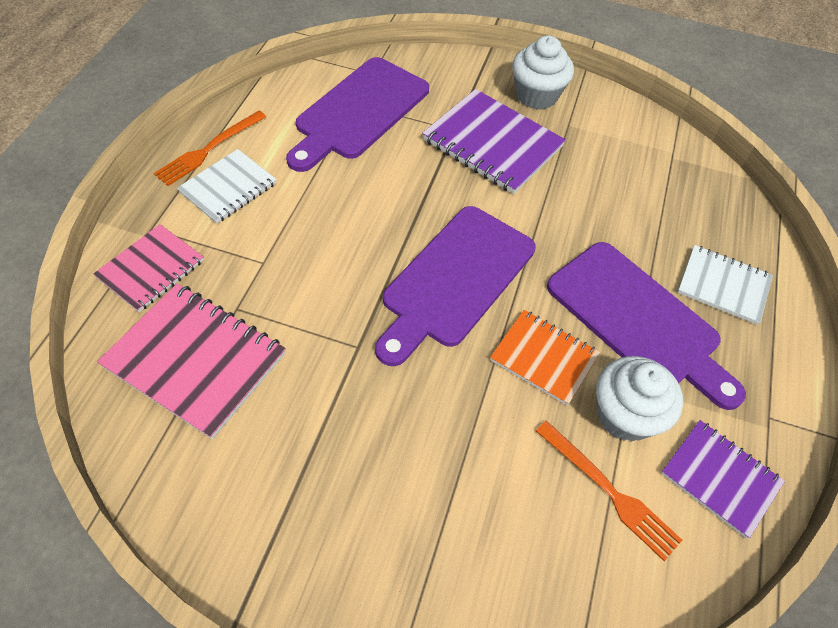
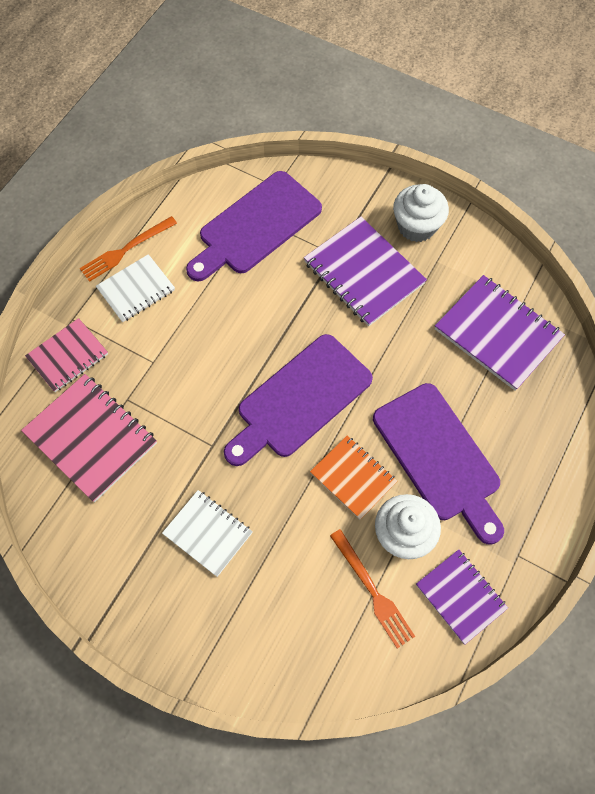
camera: 15 degrees right, 10 degrees up
(657, 185) = (497, 334): none -> purple notebook
(723, 286) = (521, 437): white notebook -> white notebook (208, 533)

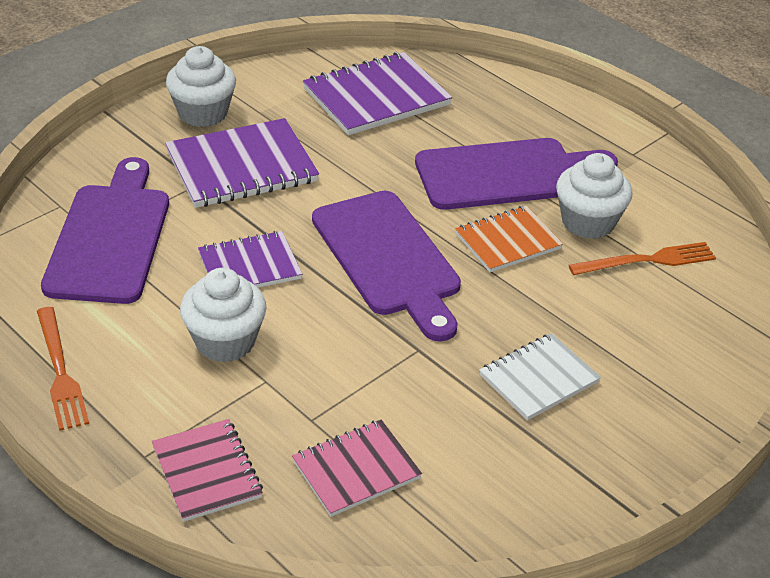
camera: 75 degrees left, 25 degrees down
(91, 438) = (356, 470): pink notebook -> pink notebook, size x0.63
(136, 289) = (136, 374): white notebook -> none
(180, 326) = (225, 341): none -> white cupcake
(255, 226) = (111, 237): purple cutting board -> purple cutting board turned 150 degrees counterclockwise
(460, 596) = (668, 201): purple notebook -> purple notebook (249, 266)

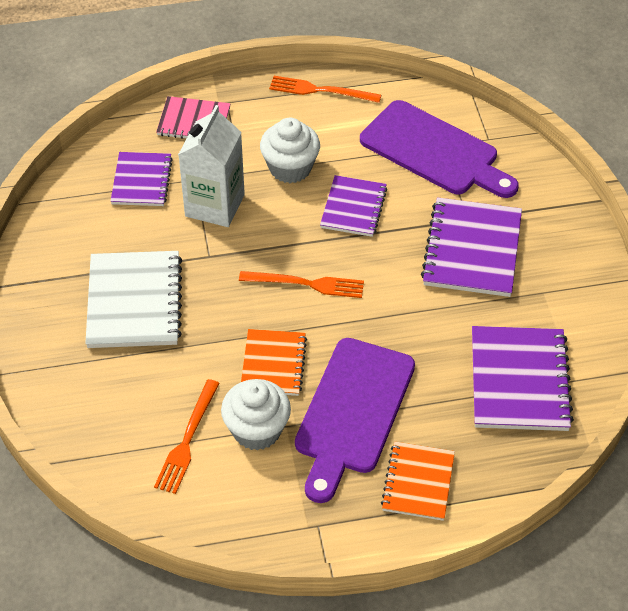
camera: 125 degrees right, 10 degrees up
(203, 113) = (562, 256): white cupcake -> none
(339, 380) = (215, 205): none -> white carton
(356, 470) = (141, 181): pink notebook -> purple notebook
(388, 259) = (306, 284): purple cutting board -> orange fork
(534, 117) = (418, 482): none -> orange notebook
(539, 379) = (134, 302): white notebook -> white notebook, size x1.58

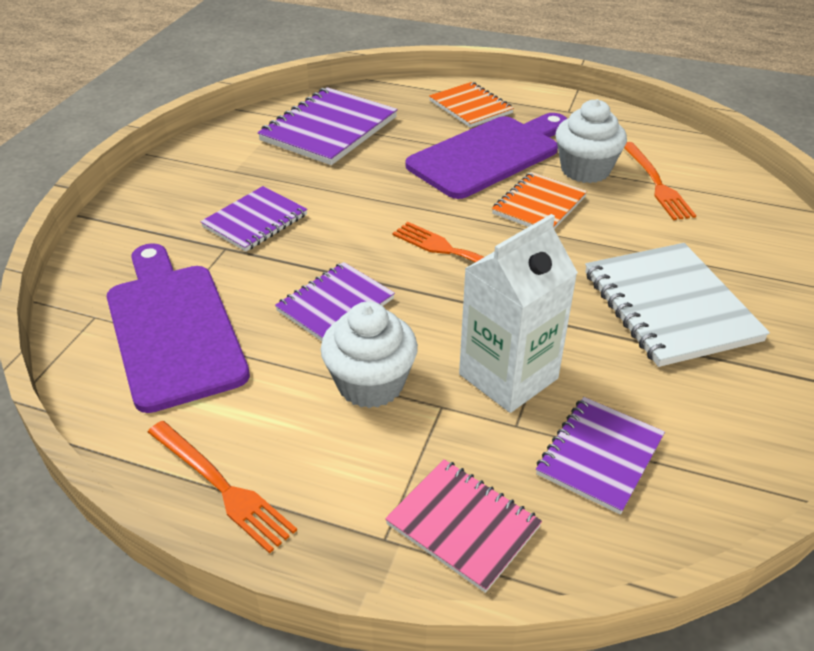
camera: 150 degrees left, 10 degrees down
(134, 302) = (670, 306): white notebook -> white notebook turned 45 degrees counterclockwise
(187, 440) = (656, 183): orange fork -> orange fork turned 120 degrees clockwise
(418, 482) = (470, 107): orange notebook -> orange notebook turned 75 degrees counterclockwise
(472, 250) = (255, 221): purple notebook -> purple notebook, size x0.63

